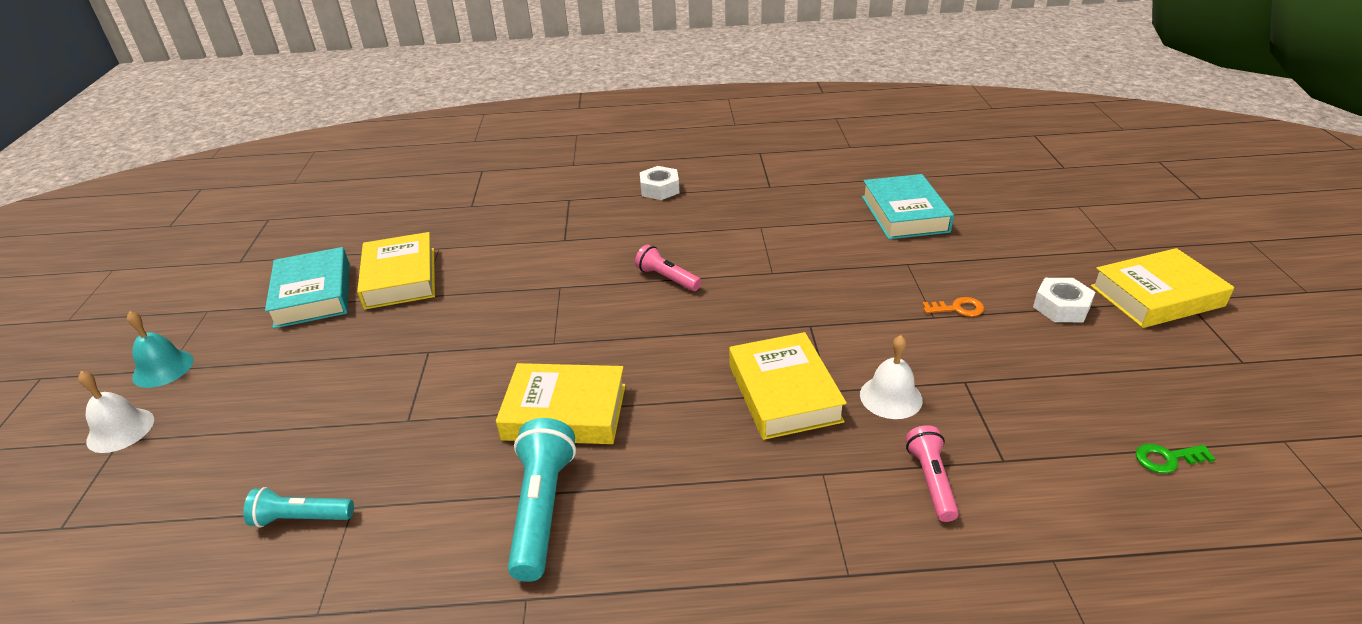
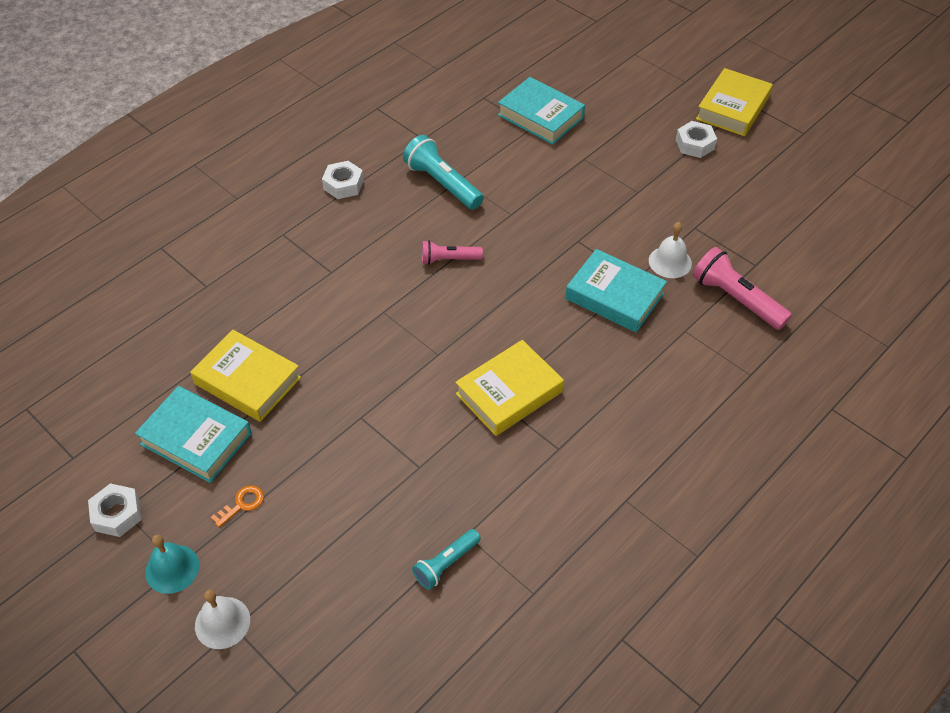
camera: 45 degrees left, 15 degrees up
(200, 311) = (117, 514): none -> white nut
(542, 509) = (573, 454): turquoise flashlight -> turquoise flashlight (442, 184)
(784, 393) = (614, 296): yellow book -> turquoise book
(931, 481) = (736, 299): pink flashlight -> pink flashlight, size x1.63
(958, 308) = (645, 178): orange key -> orange key (242, 504)
(1167, 459) = (818, 216): green key -> none

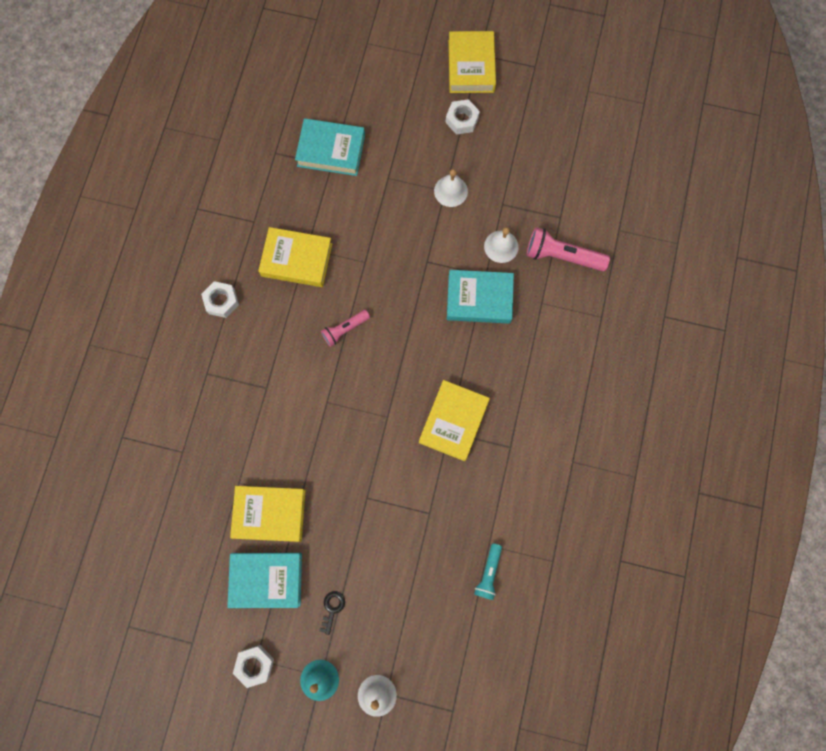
camera: 30 degrees left, 25 degrees up
(242, 504) = (332, 608): orange key -> black key
(442, 184) = (297, 260): turquoise flashlight -> yellow book
(644, 194) = (450, 191): none -> white bell

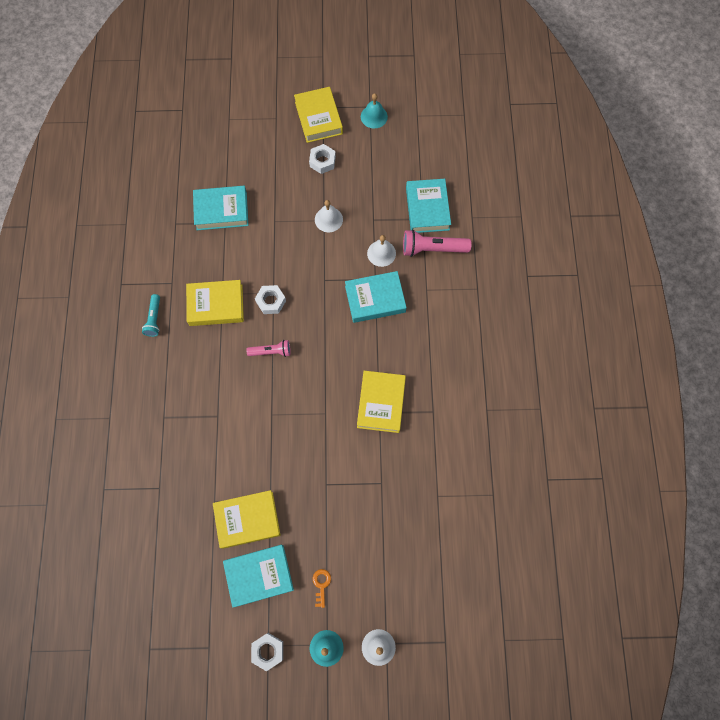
camera: 15 degrees left, 5 degrees down
(221, 301) = (161, 354): white nut -> white nut (271, 301)
(332, 608) = (321, 584): black key -> orange key
(345, 329) = (271, 351): pink flashlight -> pink flashlight turned 135 degrees counterclockwise
(488, 573) = (443, 519): turquoise flashlight -> turquoise flashlight (154, 319)
(536, 80) = (374, 116): none -> turquoise bell
(569, 206) = (427, 208): none -> turquoise book

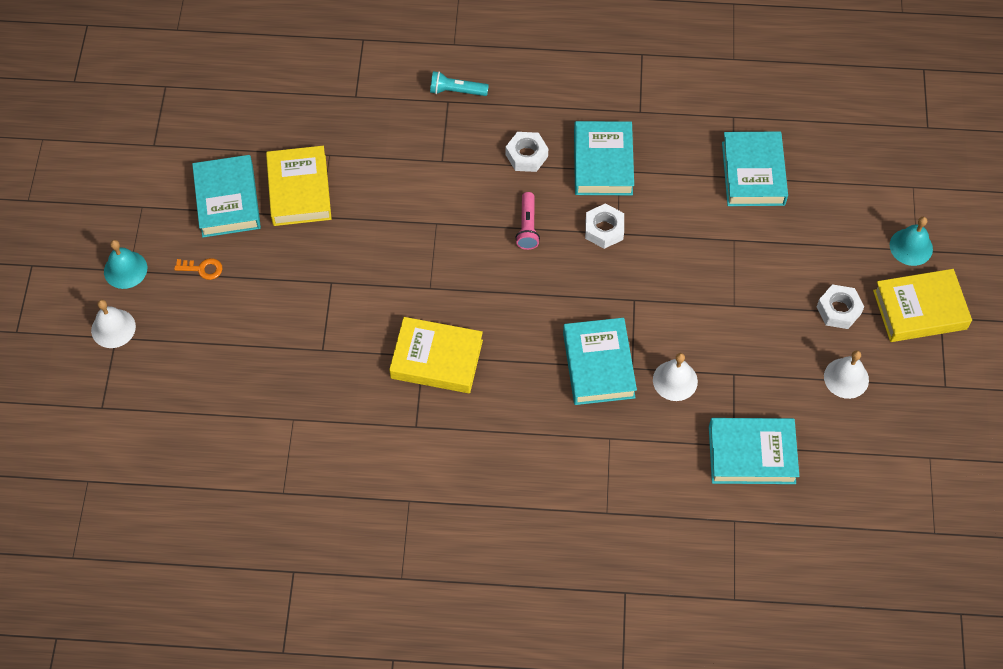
camera: 95 degrees right, 10 degrees down
(154, 319) = (587, 91): turquoise flashlight -> turquoise flashlight (456, 91)
(216, 305) = (603, 163): yellow book -> turquoise book
(268, 651) = (136, 206): white nut -> white nut (526, 155)
(328, 219) = (735, 312): white bell -> white bell (846, 378)
(374, 116) = (925, 391): turquoise bell -> turquoise bell (911, 247)
(432, 249) = (679, 454): pink flashlight -> none

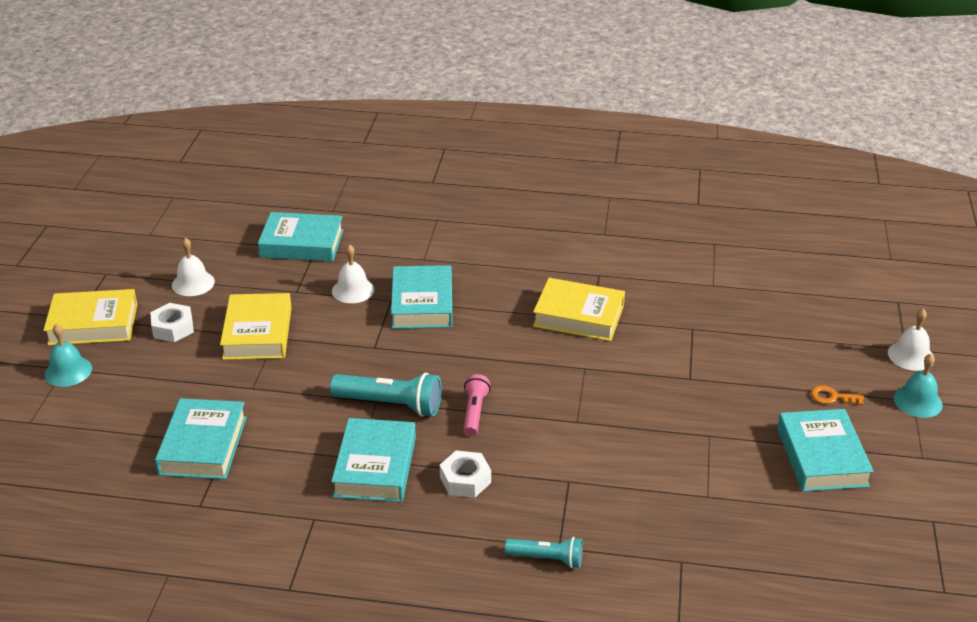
camera: 175 degrees left, 25 degrees down
(299, 190) = (738, 462): yellow book -> yellow book (257, 333)
(604, 229) = (390, 404): white nut -> turquoise flashlight

